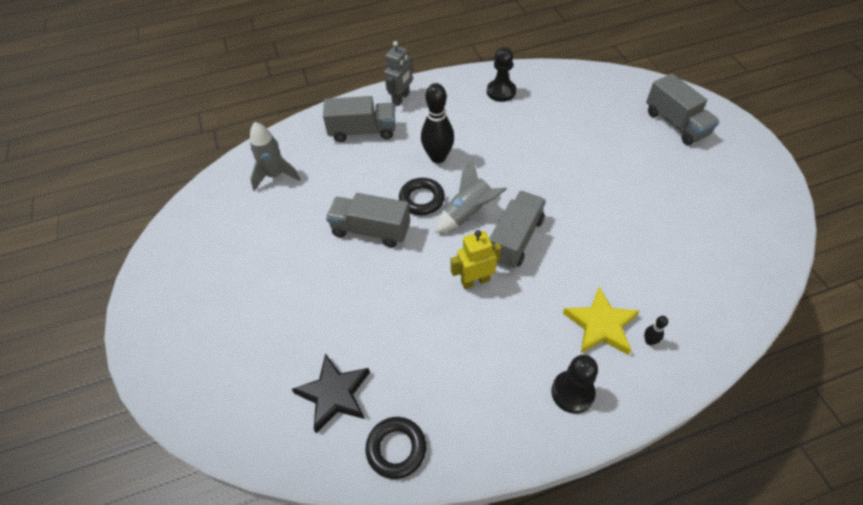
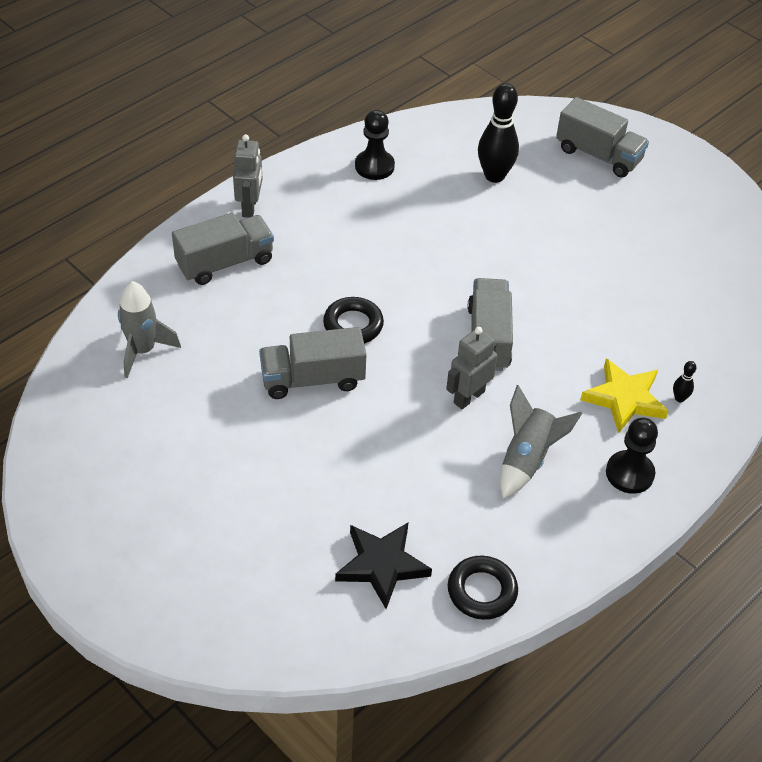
camera: 30 degrees left, 5 degrees down
(438, 157) = (343, 269): black bowling pin -> black bowling pin (494, 176)
(468, 213) = (418, 325): grey rocket -> grey rocket (527, 459)
(475, 281) = (468, 397): yellow robot -> grey robot

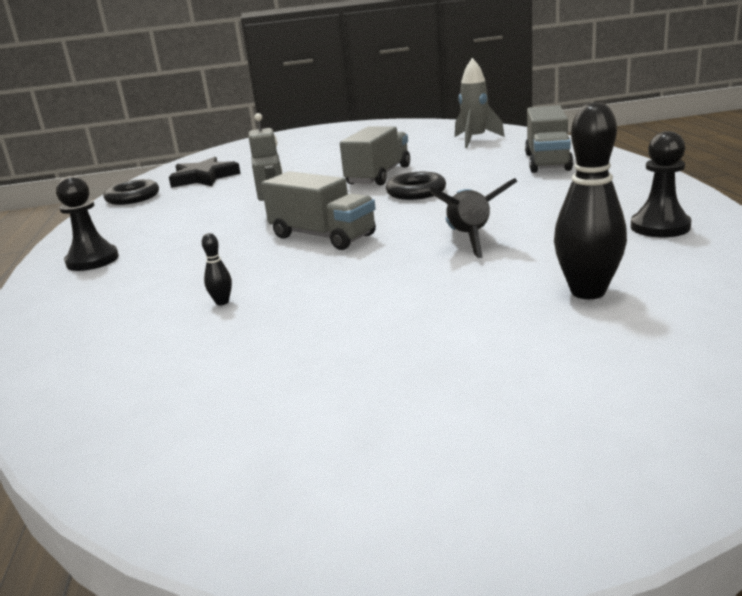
camera: 130 degrees right, 25 degrees down
(250, 207) = (622, 173): grey robot -> none
(446, 249) = (469, 239): none -> black rocket
(527, 459) = (184, 227): grey rocket -> none
(598, 155) = (582, 399): grey truck -> none
(624, 399) = (152, 279): yellow star -> none
(679, 398) = (97, 307): black bowling pin -> black bowling pin (222, 302)

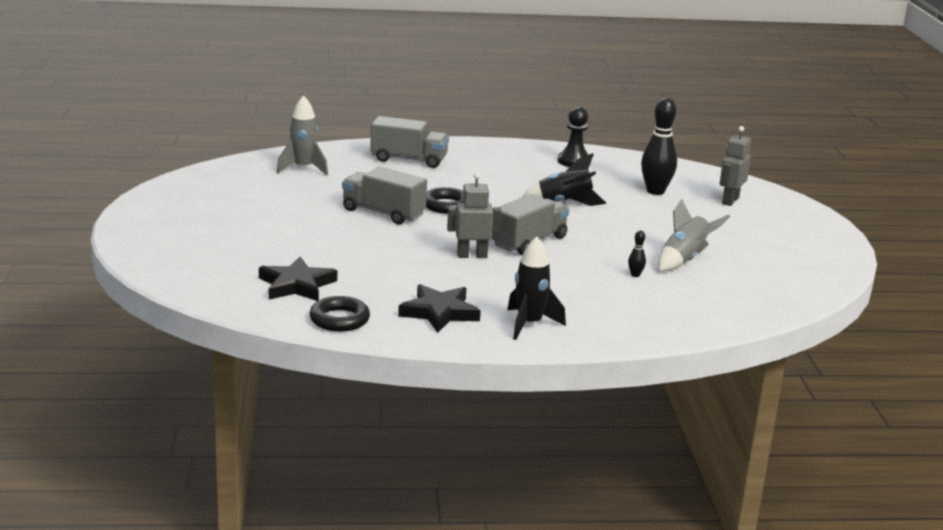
camera: 90 degrees left, 0 degrees up
(92, 260) = (529, 324): black pawn -> black rocket
(135, 224) = (439, 312): none -> black star
(281, 334) = (684, 260): none -> grey rocket
(611, 365) = (730, 201): none -> grey robot

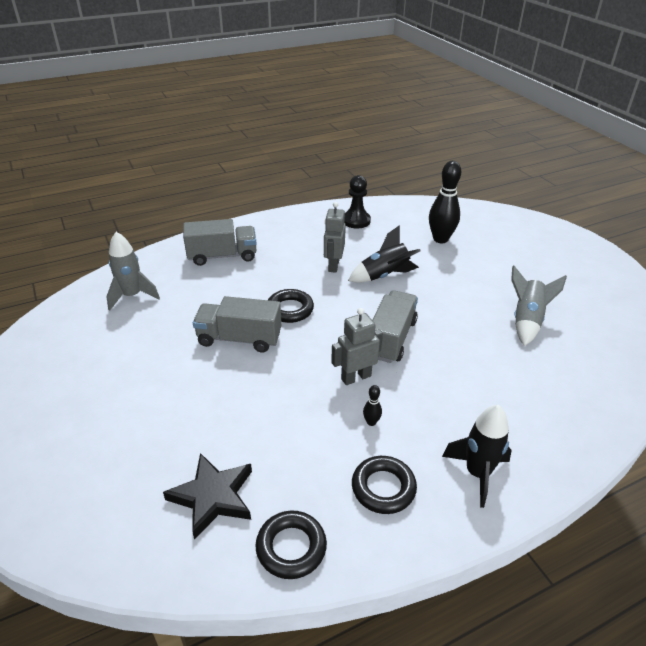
camera: 20 degrees left, 15 degrees up
(439, 312) = (383, 488): black star -> black ring
(635, 275) = (507, 356): black bowling pin -> black bowling pin (371, 422)
(730, 201) = (500, 234): grey robot -> grey robot (333, 265)

